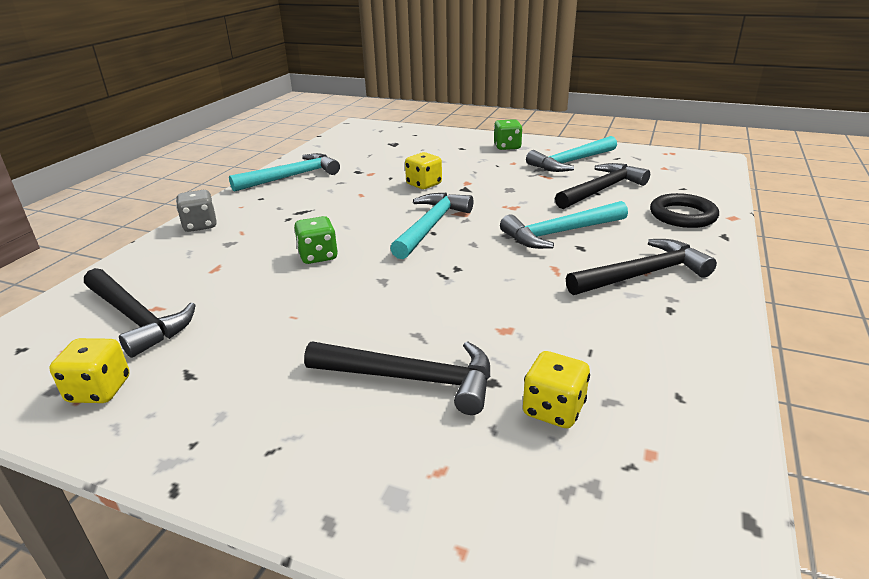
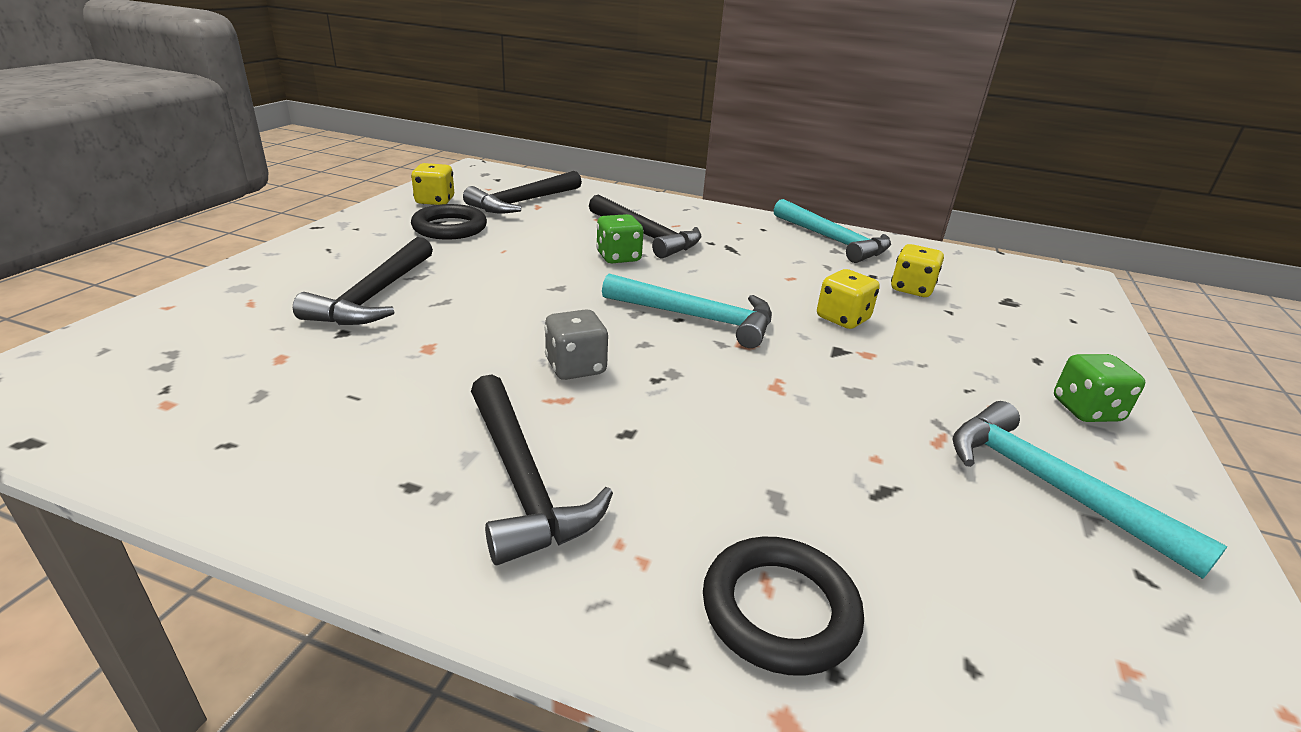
camera: 85 degrees right, 0 degrees up
(200, 225) = (689, 209): grey dice -> grey dice (576, 367)
(214, 361) = (449, 228): none -> black ring
(553, 409) = (275, 359): yellow dice -> yellow dice (911, 289)
(560, 233) = (678, 419): turquoise hammer -> none
(601, 189) = (896, 504): black hammer -> black hammer (646, 236)

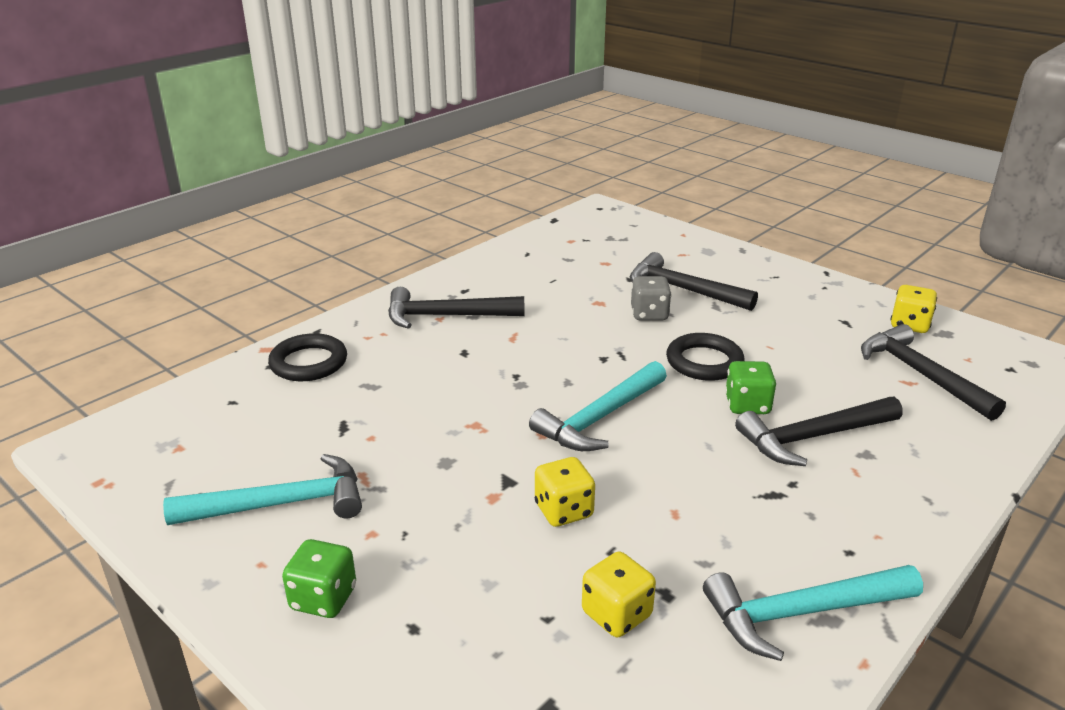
camera: 115 degrees right, 0 degrees up
(449, 228) = (829, 326): black ring -> black ring (704, 362)
(576, 367) = (547, 348): grey dice -> grey dice (649, 314)

